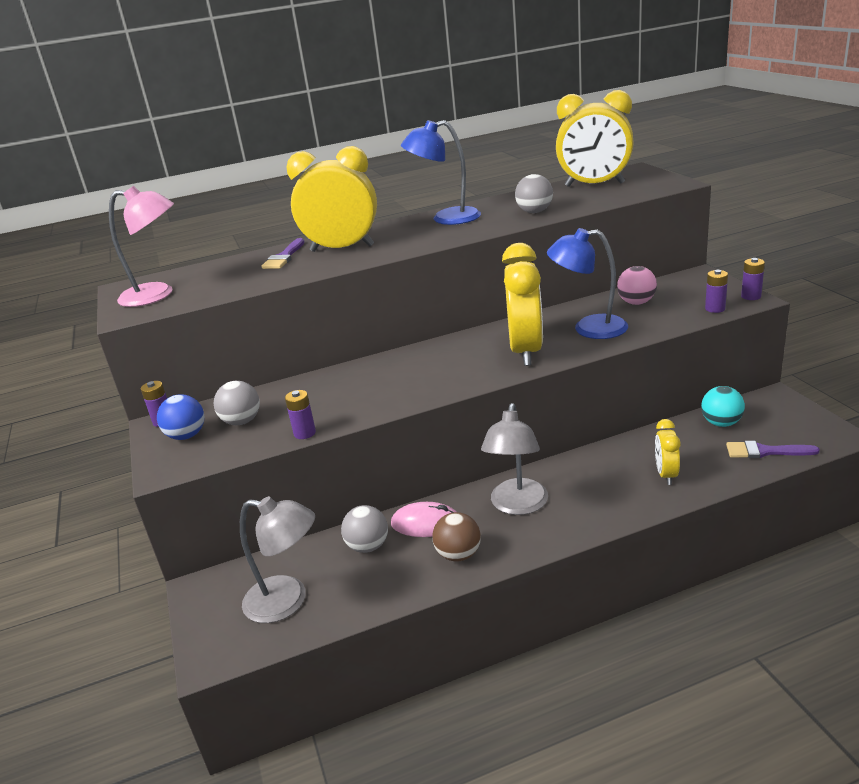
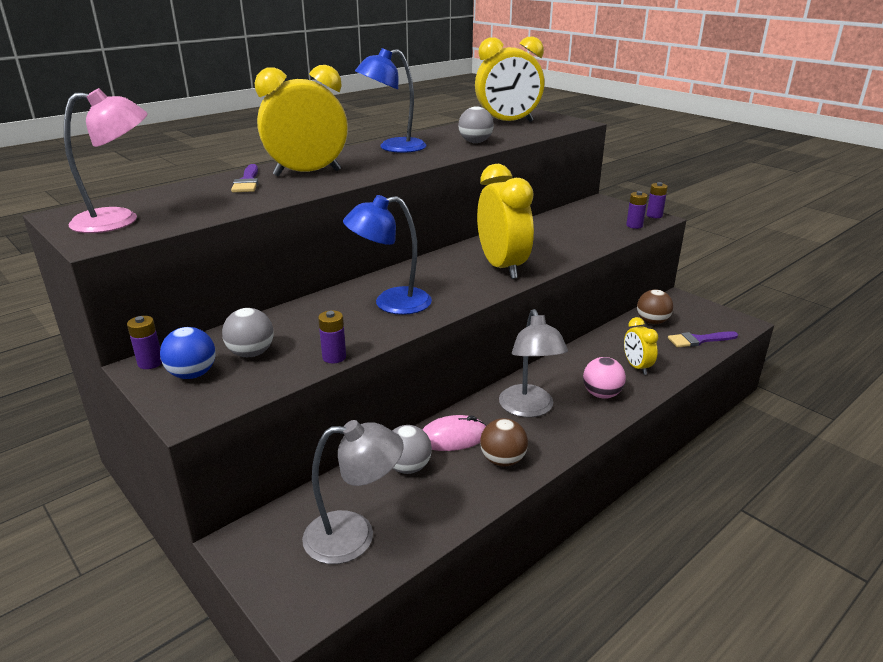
camera: 25 degrees left, 0 degrees up
(589, 328) = (543, 245): blue lamp -> blue lamp (391, 303)
(636, 303) = (567, 224): pink ball -> pink ball (601, 394)
(721, 423) = (652, 322): turquoise ball -> brown ball

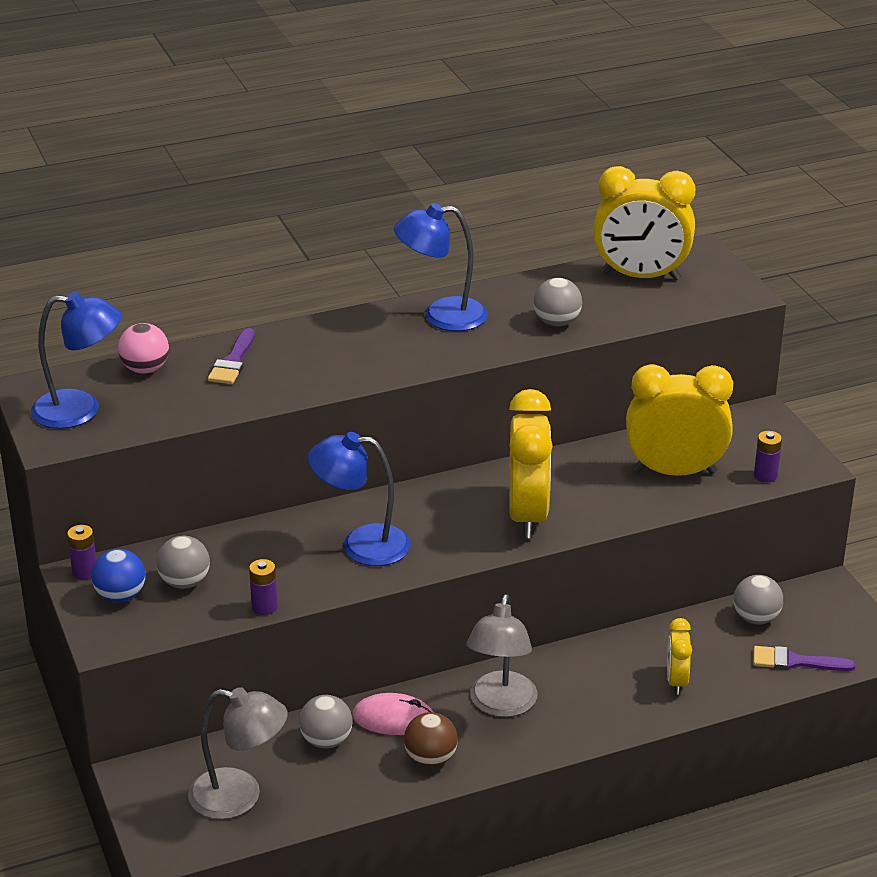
camera: 20 degrees right, 5 degrees up
(119, 220) = (80, 410): pink lamp -> blue lamp
(307, 173) = (307, 356): yellow clock -> yellow clock (675, 472)
(601, 394) = (601, 708): pink ball -> pink ball (145, 369)
(652, 322) = (756, 618): brown ball -> grey ball
(654, 215) = (813, 461): purple battery -> none

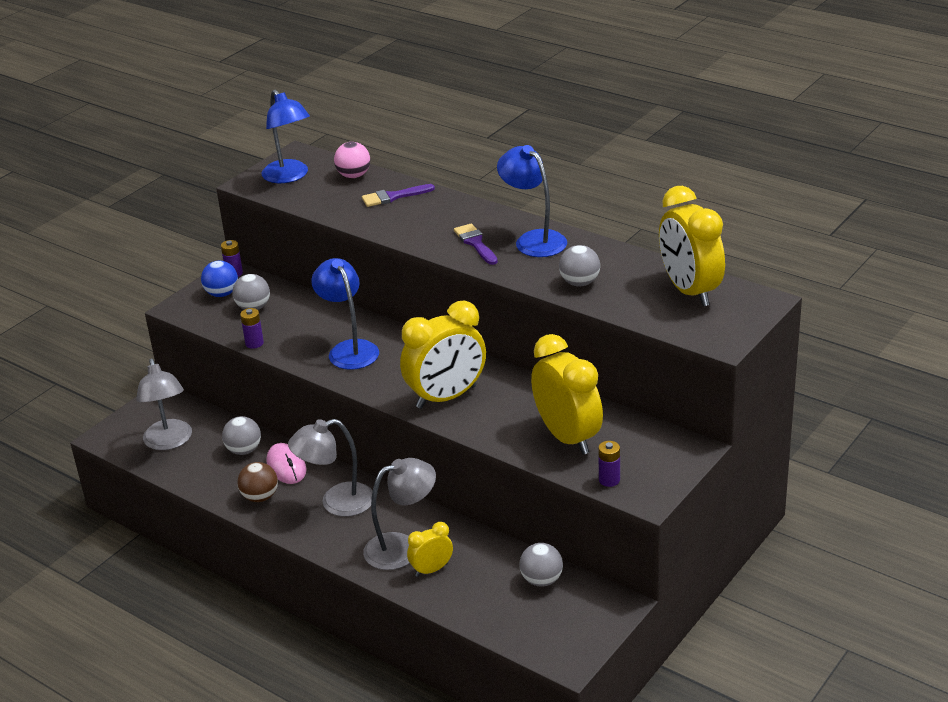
camera: 60 degrees right, 0 degrees up
(622, 687) = (402, 548): none -> grey lamp
(795, 661) = (508, 619): purple brush -> purple brush (475, 243)

